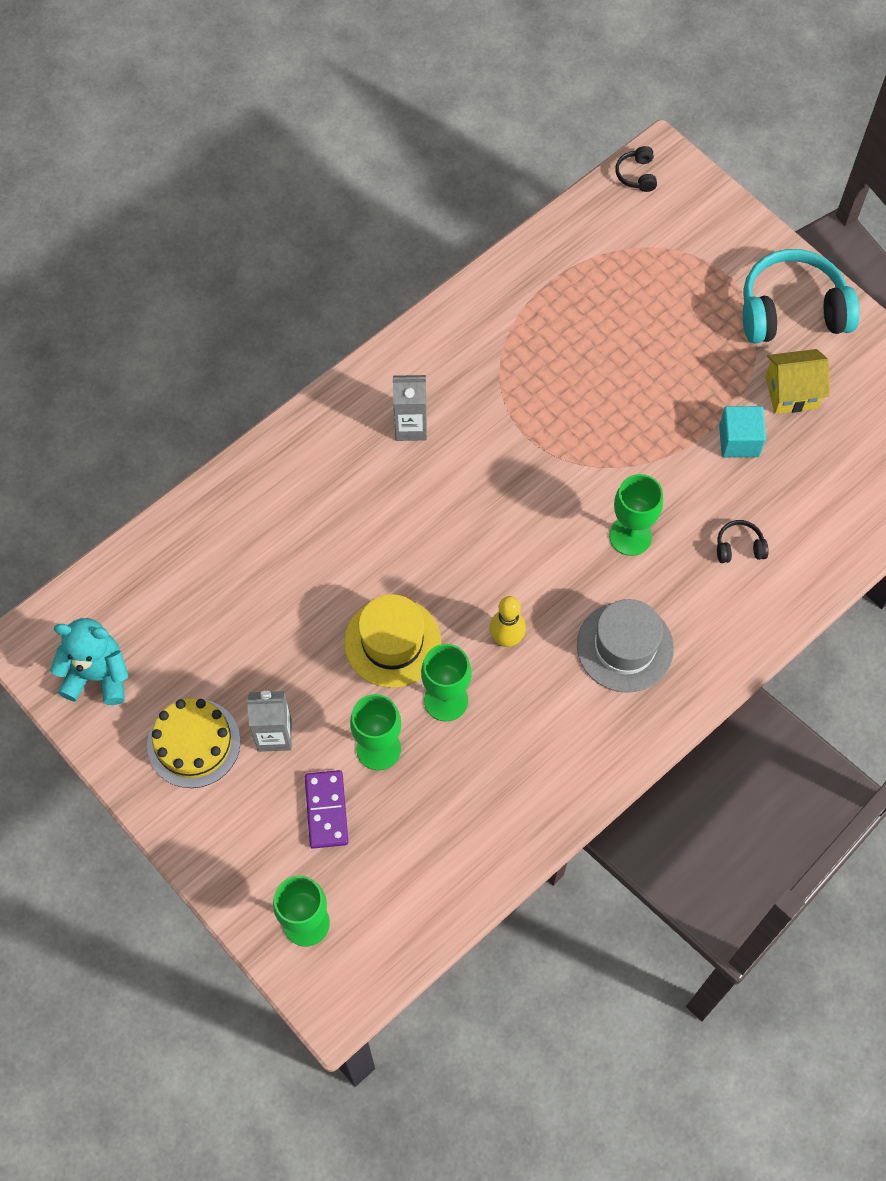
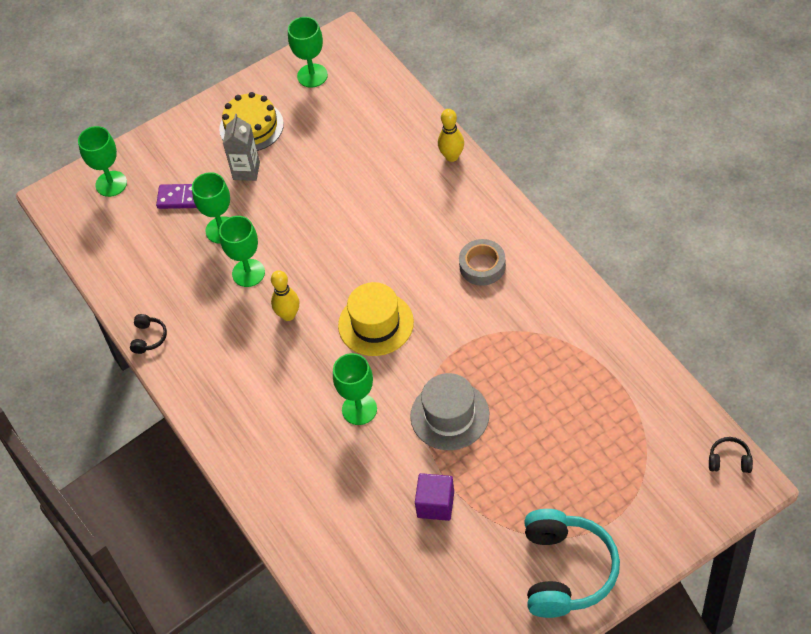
camera: 105 degrees right, 10 degrees down
(97, 675) = (312, 75): turquoise teddy bear -> green goblet
(240, 479) = (452, 156): none -> yellow bowling pin
(392, 642) = (301, 243): yellow hat -> yellow hat (376, 324)
(411, 427) = (482, 266): grey carton -> grey tape
(625, 647) = (265, 394): grey hat -> grey hat (449, 415)
(739, 441) = (435, 504): turquoise cube -> purple cube
(739, 547) = (334, 489): black headphones -> black headphones (148, 338)
(791, 392) = (478, 555): yellow house -> none

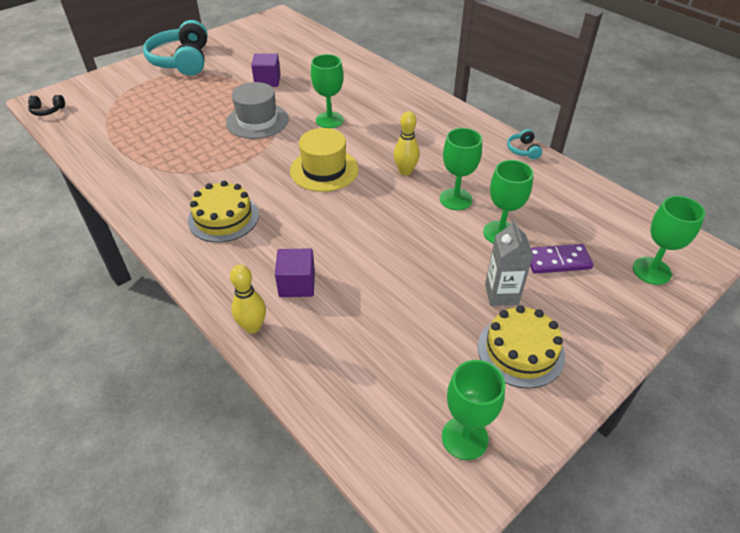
camera: 165 degrees right, 10 degrees down
(148, 338) = (523, 150): black headphones -> turquoise headphones
(414, 190) = (297, 284): none -> purple cube
(482, 266) = (223, 218): grey tape -> yellow cake

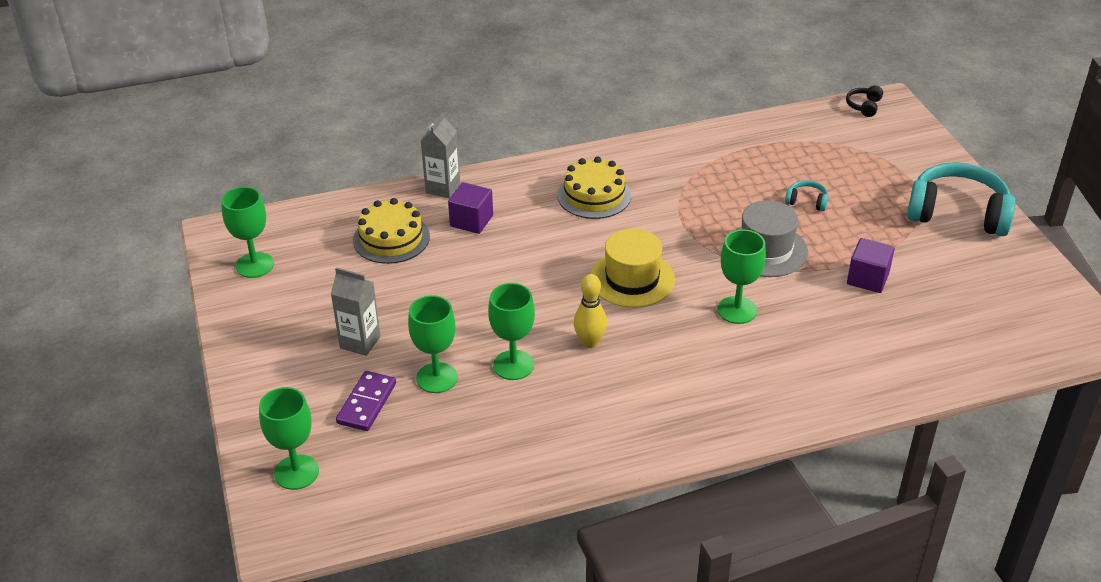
camera: 115 degrees right, 5 degrees down
(252, 327) = (443, 188): yellow bowling pin -> grey carton
(520, 351) = (294, 327): yellow cake -> yellow cake (391, 238)
(523, 150) = (566, 470): turquoise headphones -> turquoise headphones (806, 201)

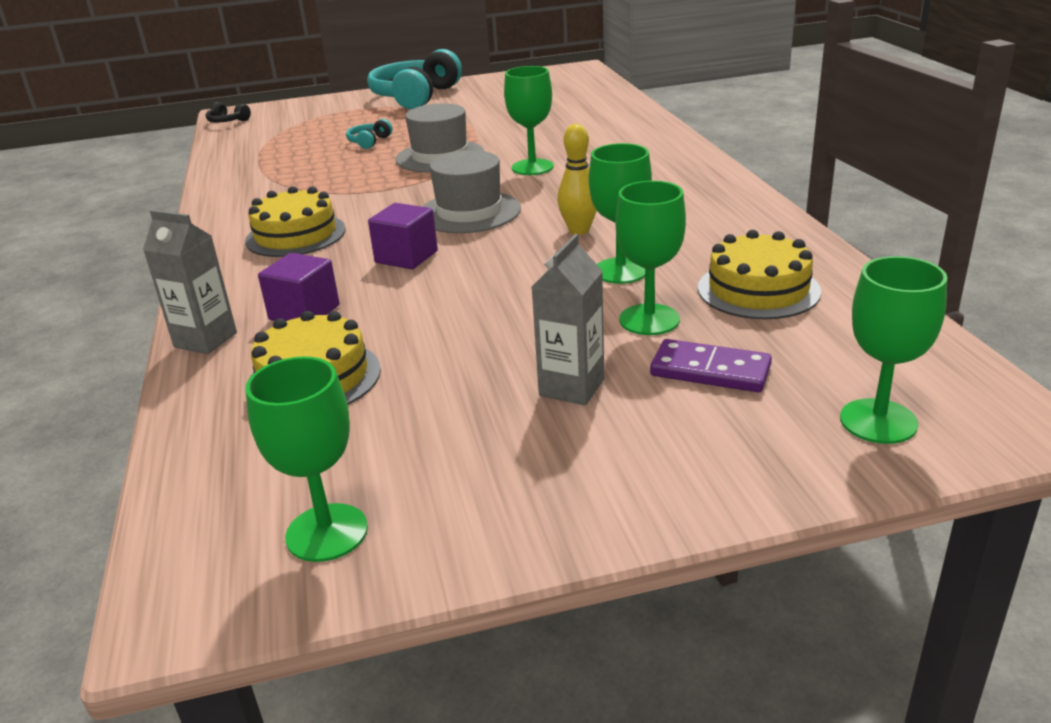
camera: 85 degrees left, 10 degrees down
(473, 438) = (758, 289): none -> yellow cake
(632, 279) = (469, 212): yellow hat -> grey hat
(867, 278) = (496, 123): purple cube -> purple cube (406, 257)

